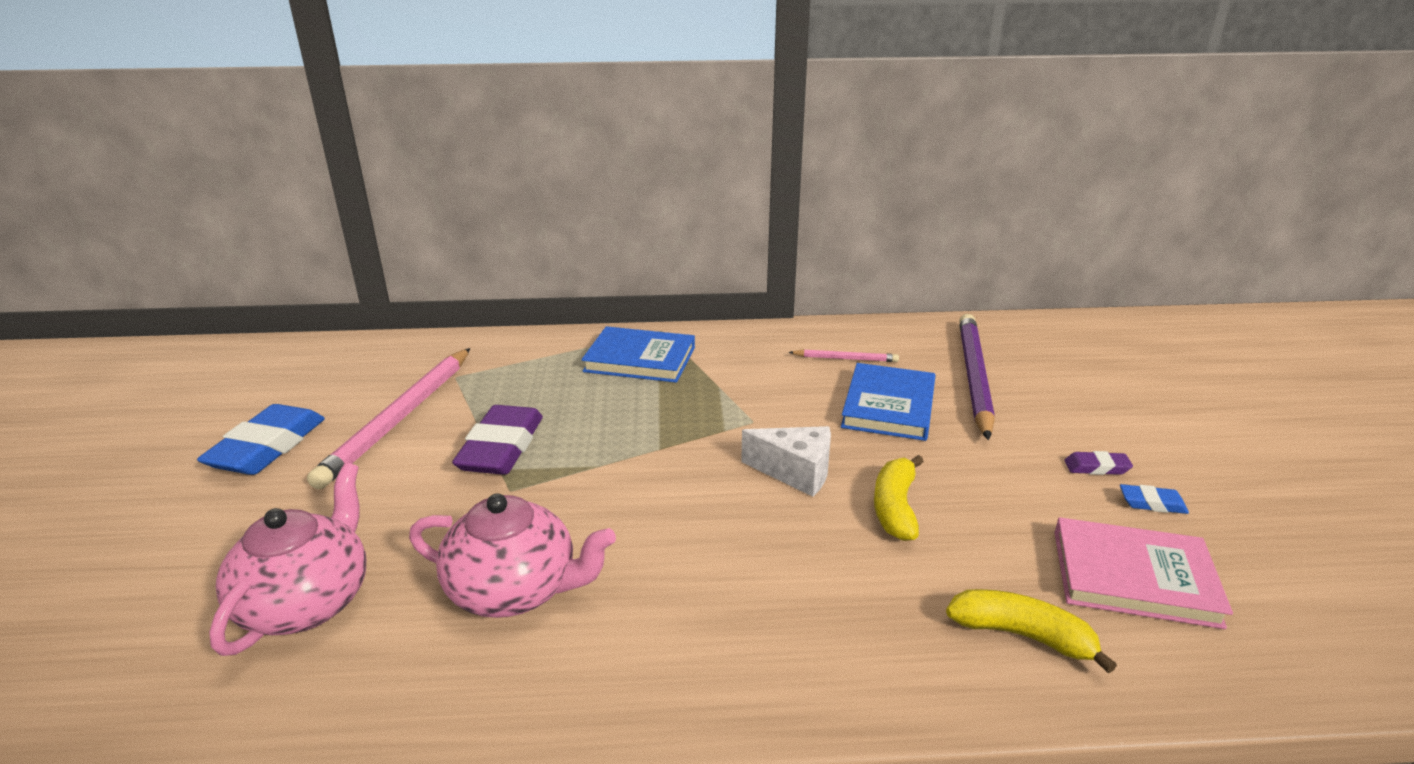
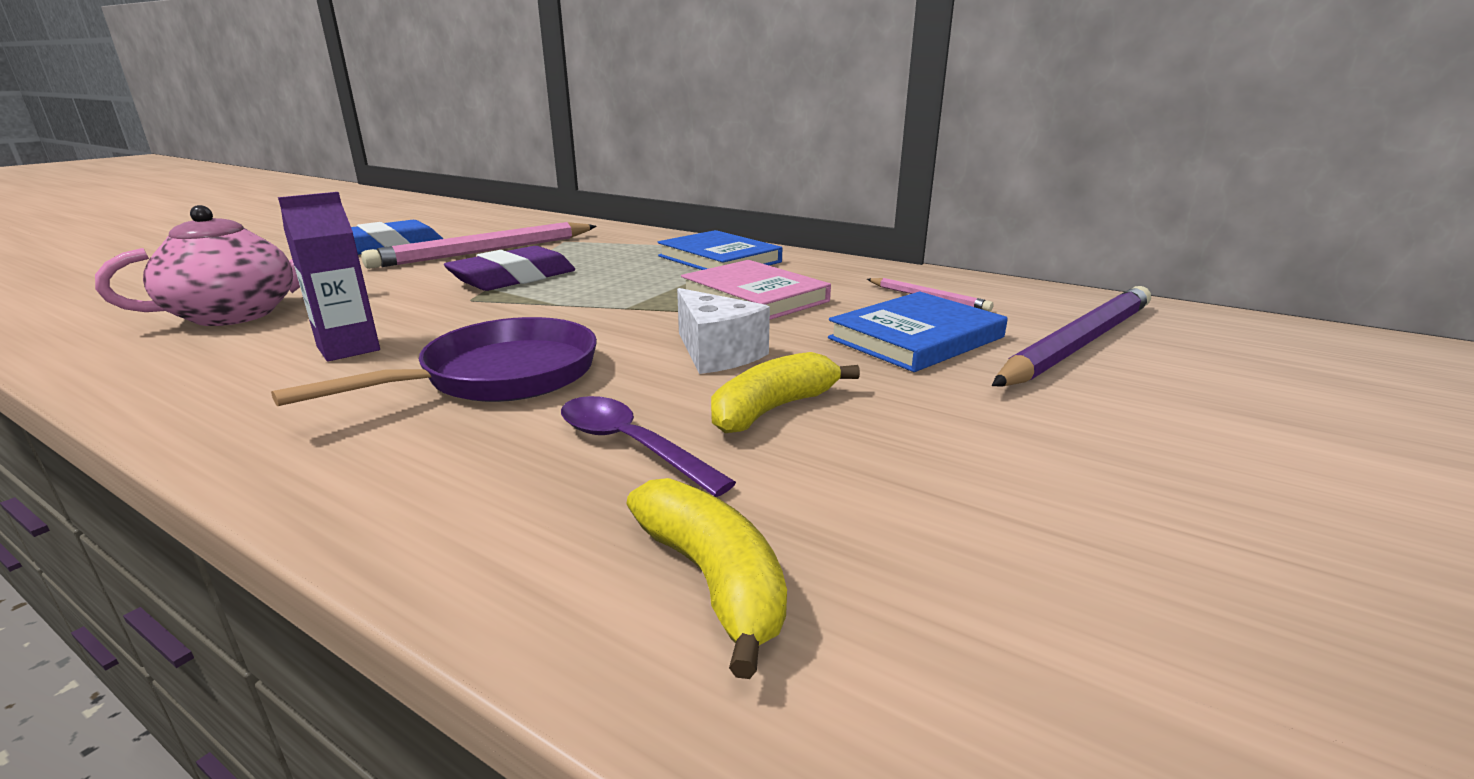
camera: 35 degrees right, 5 degrees down
(515, 590) = (348, 349): pink teapot -> purple carton
(689, 560) = (500, 376): none -> purple pan
(864, 575) = (631, 446): none -> purple spoon
(1096, 467) = (1149, 466): purple eraser -> none
(1133, 577) = (1017, 602): pink book -> pink book (754, 297)
(1152, 503) = (1201, 536): blue eraser -> none

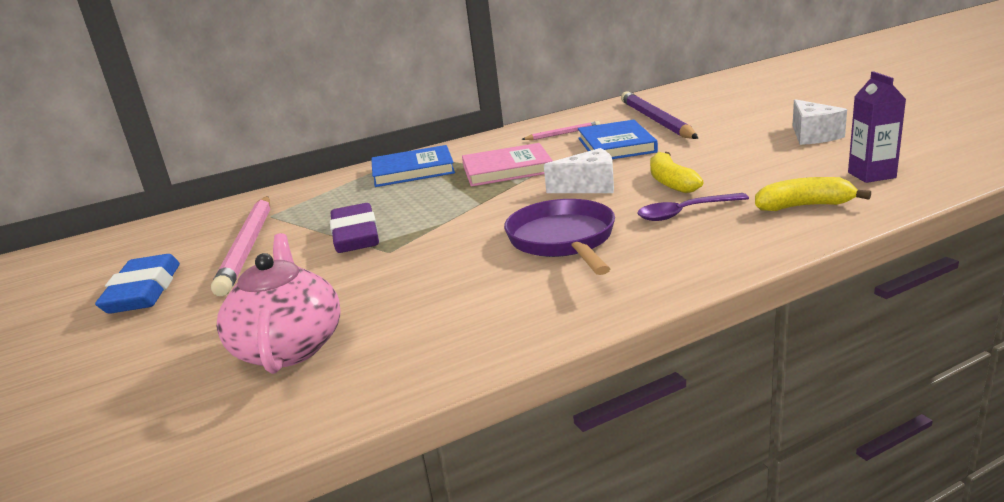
camera: 55 degrees left, 0 degrees up
(348, 349) = (453, 290): purple carton -> purple carton (871, 175)
(1223, 526) = (813, 136): none -> white cheese

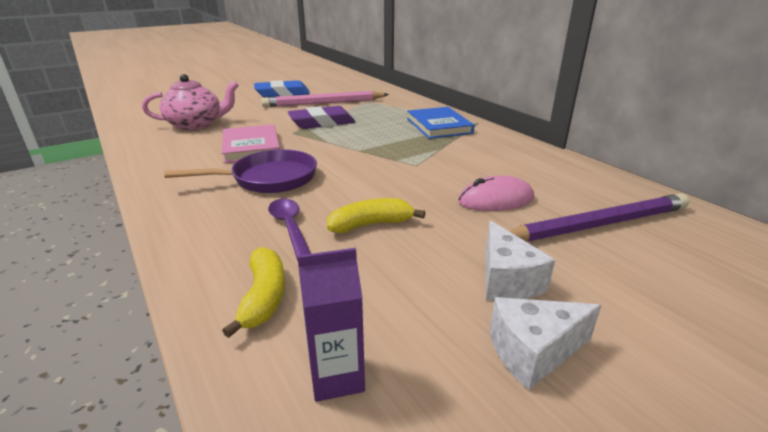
camera: 80 degrees right, 5 degrees up
(507, 169) = (432, 155): pink book -> pink book (251, 147)
(562, 134) = (536, 174): pink pencil -> none
(589, 187) = (376, 187): white cheese -> white cheese (506, 280)
(616, 145) = (496, 200): blue book -> pink mouse

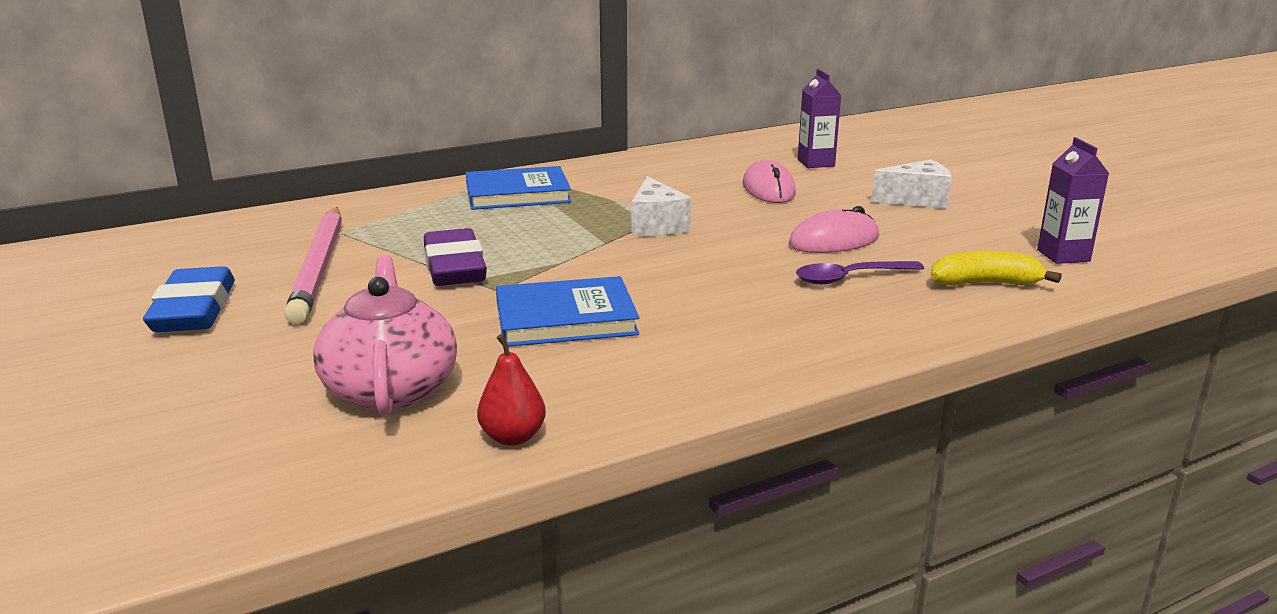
camera: 85 degrees left, 5 degrees down
(139, 145) = (513, 437): none -> red pear
(251, 147) = (565, 318): pink book -> blue book
(269, 179) = (708, 297): purple pan -> none
(371, 224) = (834, 240): yellow banana -> pink mouse
(533, 352) = (1000, 202): white cheese -> white cheese (656, 225)
(598, 225) = (816, 163): purple pencil -> purple carton

